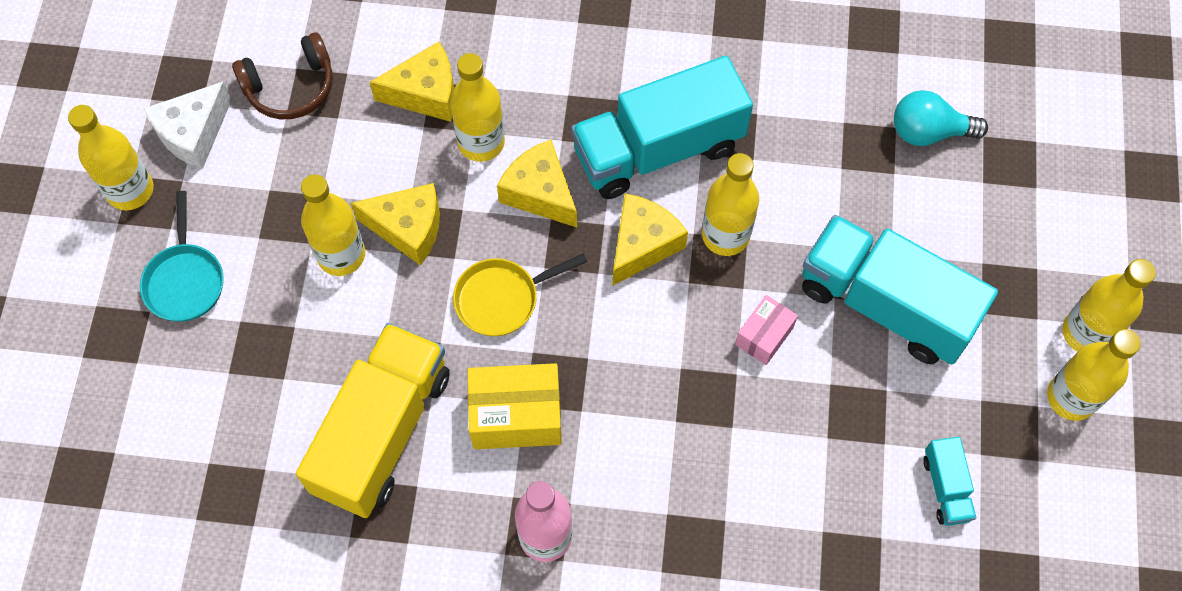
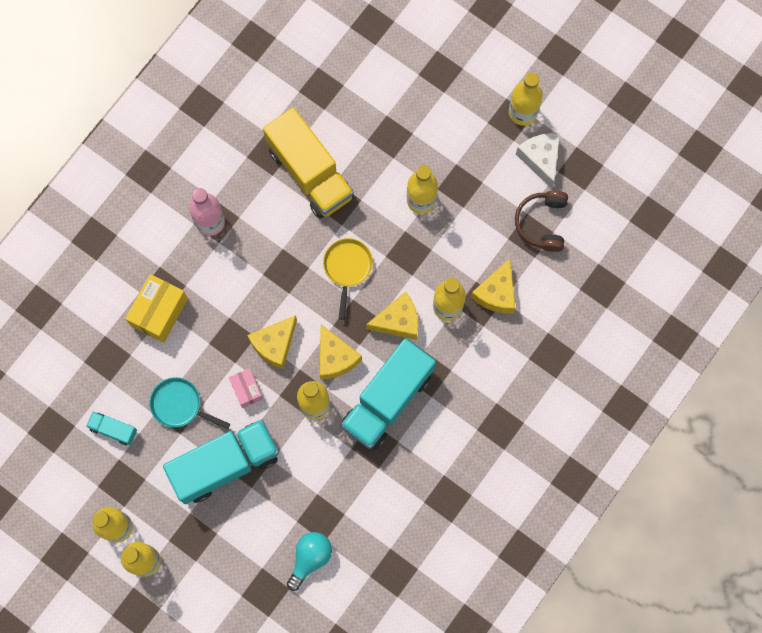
camera: 120 degrees right, 10 degrees up
(185, 280) = (452, 116): turquoise pan -> turquoise pan (179, 405)
(408, 228) = (417, 241): yellow cheese -> yellow cheese (274, 344)
(516, 416) = (279, 241): yellow box -> yellow box (159, 312)
(658, 149) = (387, 400): turquoise truck -> turquoise truck turned 150 degrees counterclockwise

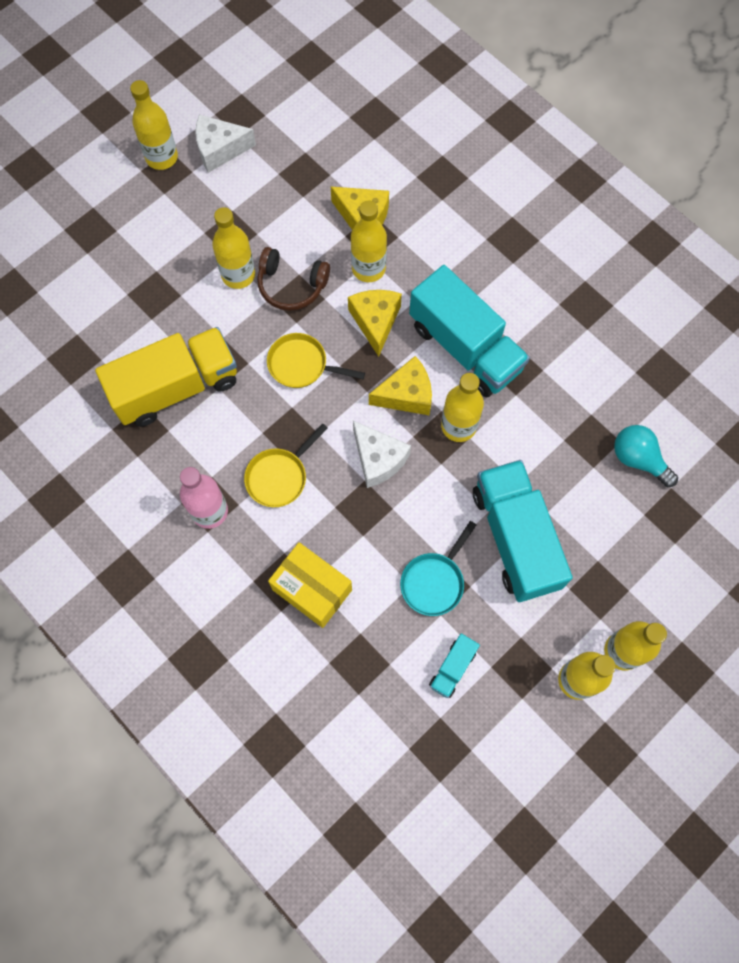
camera: 80 degrees left, 5 degrees down
(246, 389) = (428, 500): pink box -> none
(247, 269) = (279, 476): none -> yellow pan
(274, 344) = (378, 459): yellow cheese -> white cheese
(542, 223) = (293, 161): brown headphones -> brown headphones (291, 285)

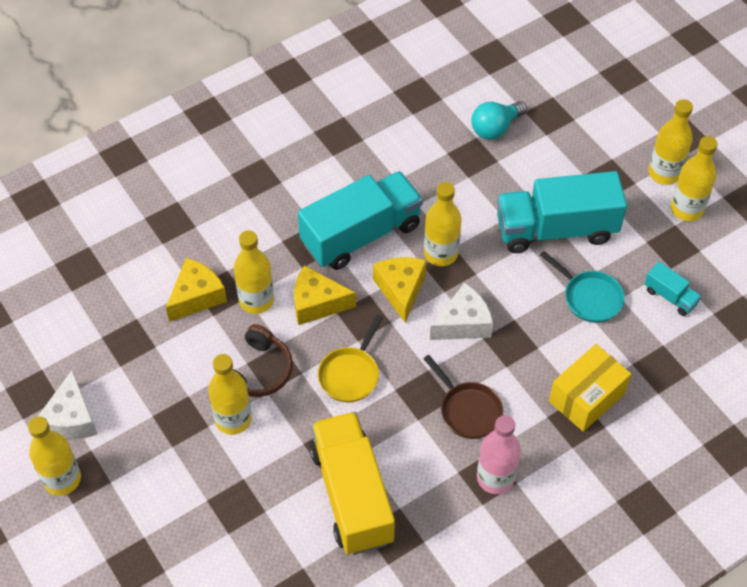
camera: 80 degrees left, 15 degrees down
(279, 476) = (468, 410): yellow pan -> brown pan

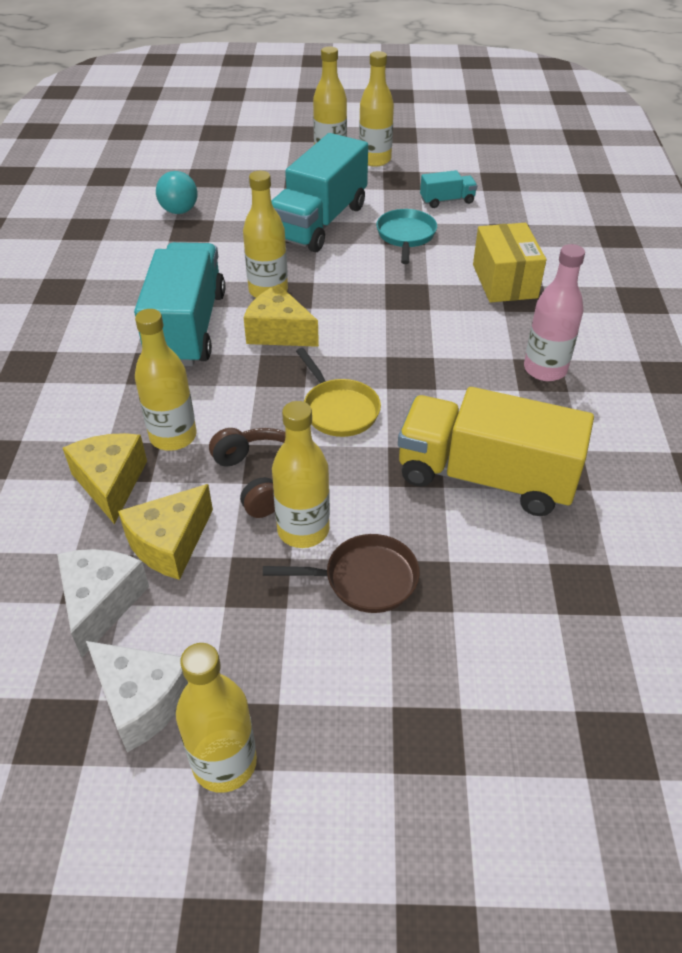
camera: 55 degrees left, 10 degrees down
(317, 303) = (229, 393): yellow cheese -> yellow cheese (169, 543)
(463, 323) = (358, 312): white cheese -> white cheese (101, 603)
(468, 410) = (455, 352): brown pan -> brown pan (364, 579)
(589, 297) = (406, 236): turquoise pan -> turquoise pan turned 75 degrees counterclockwise

